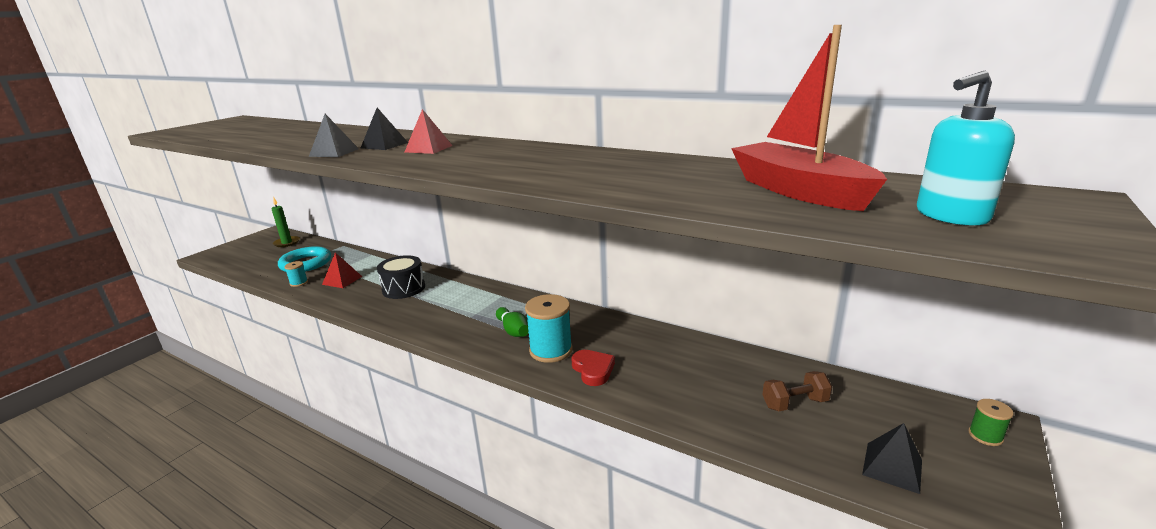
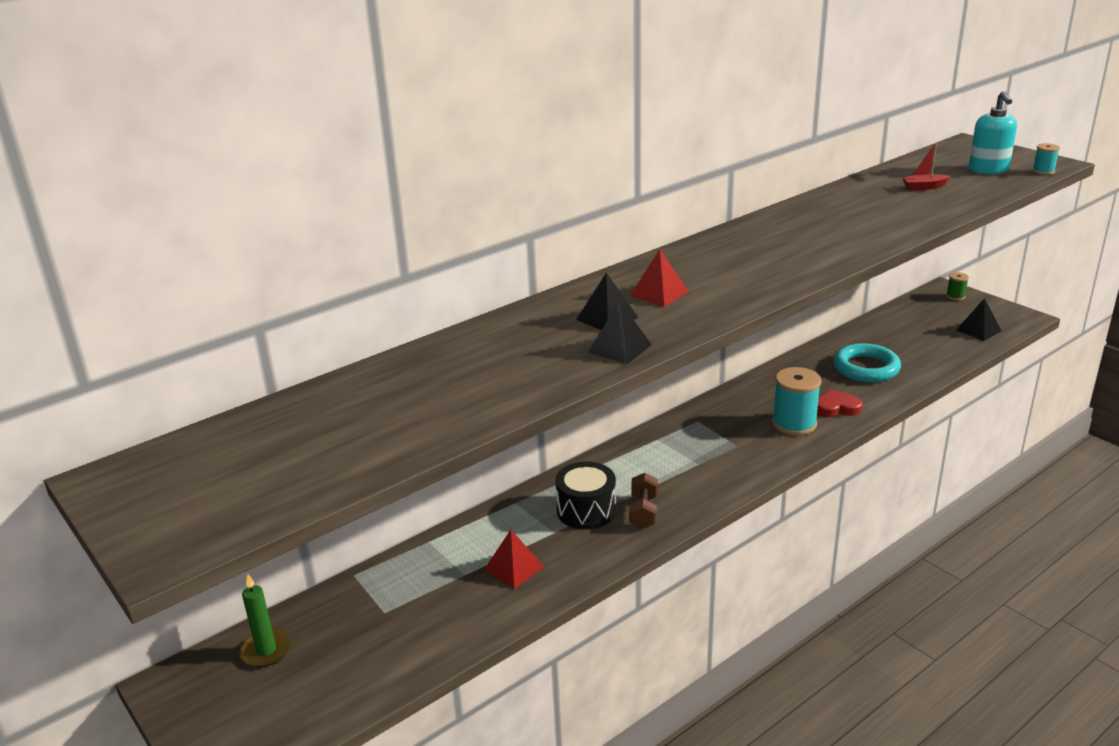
camera: 70 degrees left, 5 degrees up
(299, 283) = (489, 614): turquoise spool -> turquoise spool (1043, 171)
(306, 263) = (406, 614): turquoise ring -> turquoise ring (866, 368)
(513, 330) = (745, 440): green bowling pin -> none
(795, 403) = (908, 339): brown dumbbell -> brown dumbbell (643, 512)
(798, 191) = (924, 187): red boat -> red boat, size x0.42

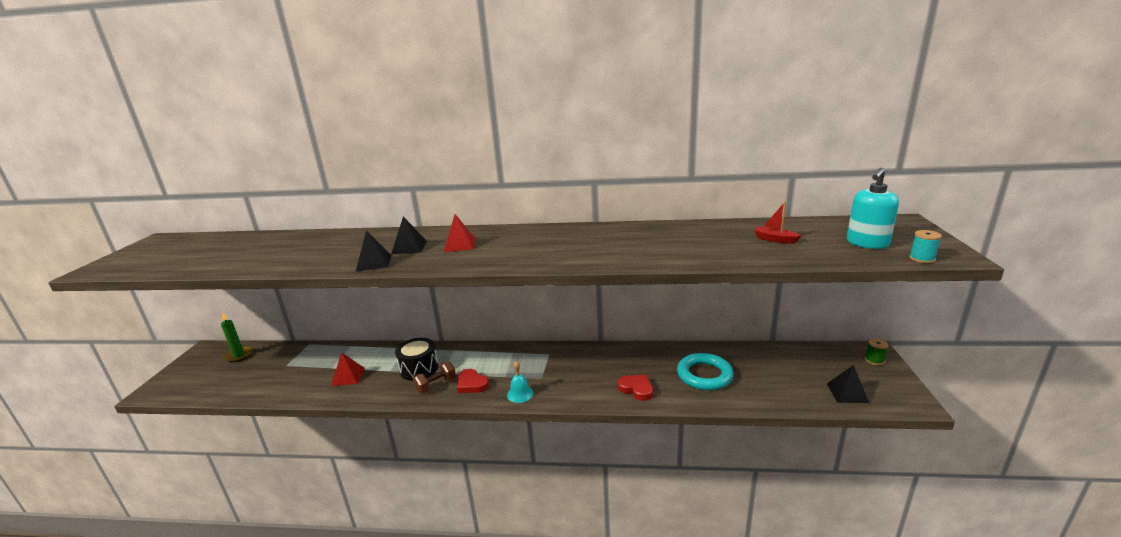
camera: 45 degrees right, 5 degrees down
(680, 489) = (472, 384): none -> red heart
(746, 469) = (520, 394): none -> turquoise bell
(794, 424) = (593, 384): turquoise spool -> none

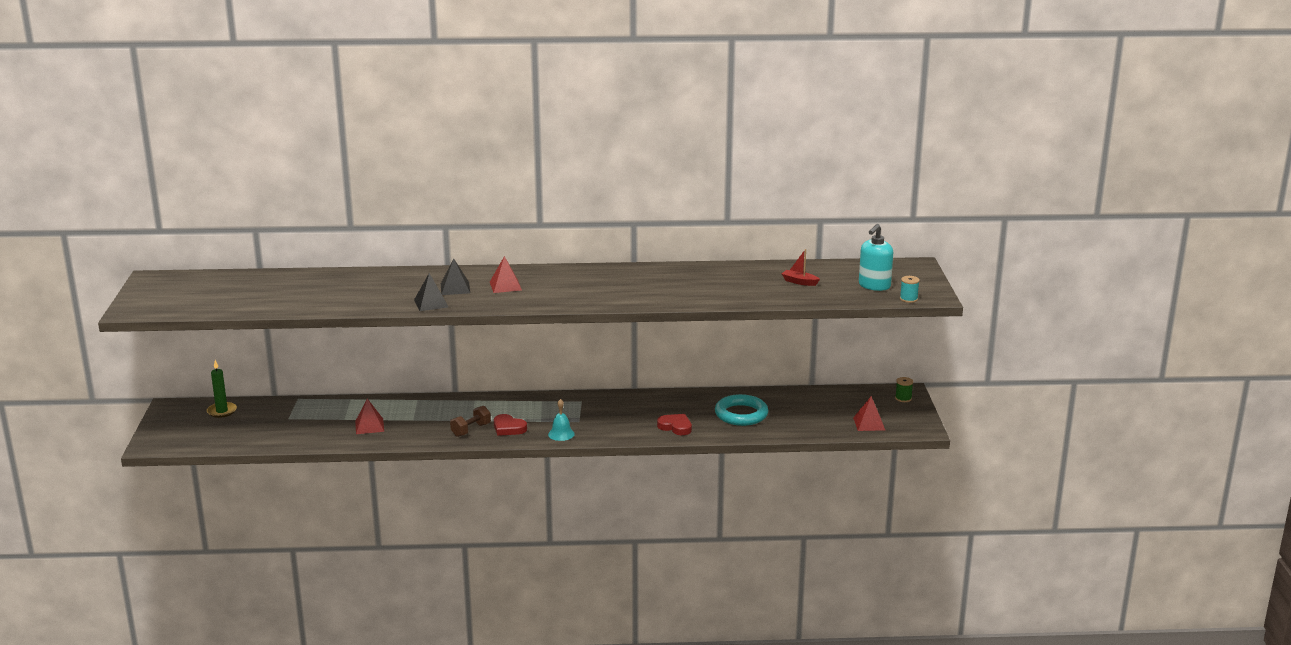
camera: 10 degrees left, 0 degrees up
(419, 369) = (445, 417): black drum -> none
(847, 393) = (869, 423): black pyramid -> red pyramid

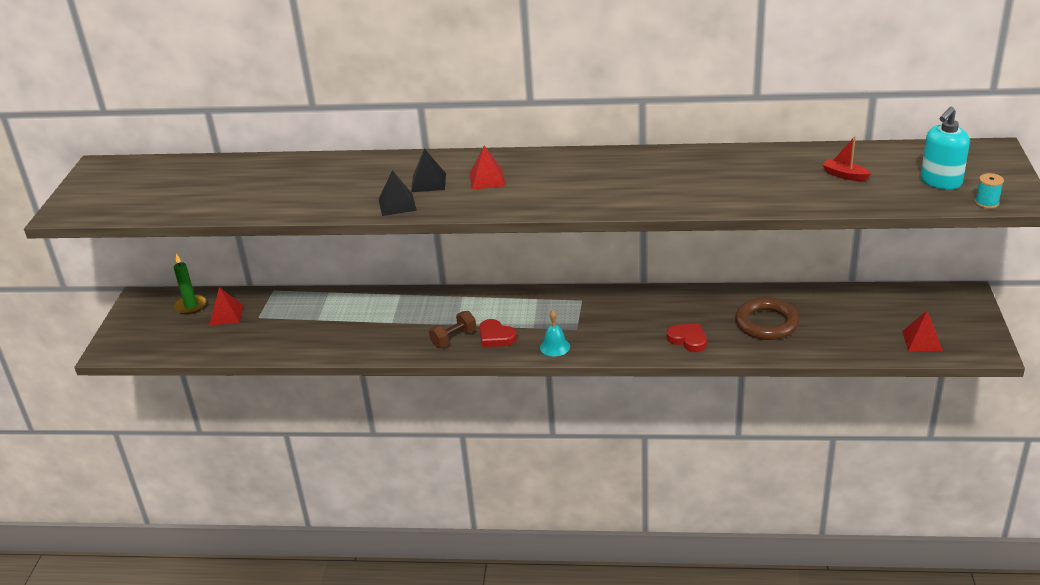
camera: 10 degrees right, 10 degrees up
(369, 426) = (343, 330): red pyramid -> red pyramid (226, 315)
(741, 414) = (766, 323): turquoise ring -> brown ring
(903, 398) = (963, 304): green spool -> none

